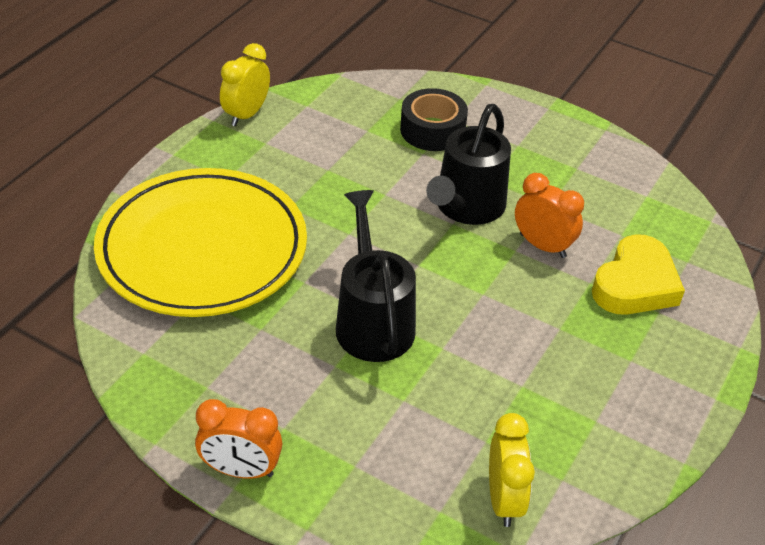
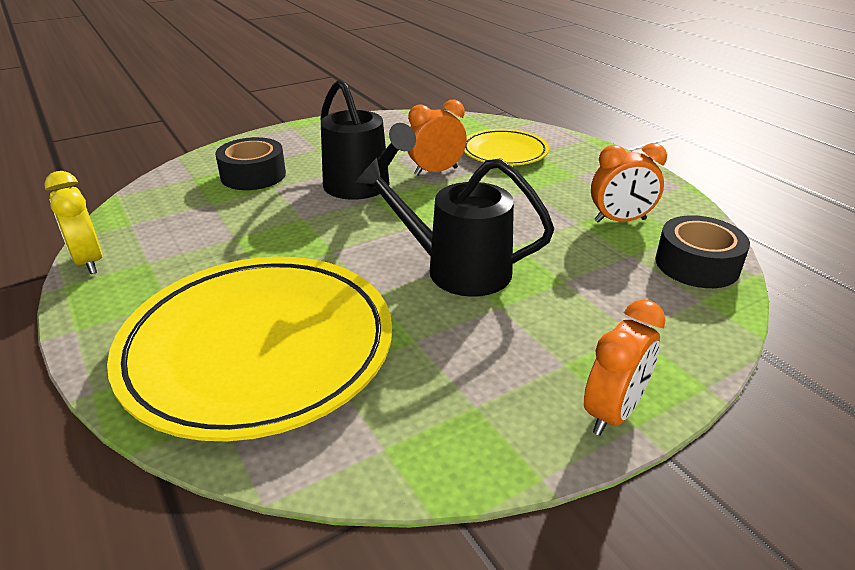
camera: 60 degrees left, 10 degrees down
(504, 499) = (697, 264): yellow clock -> black tape
(551, 419) = (620, 220): none -> orange clock
(635, 284) = (504, 152): yellow heart -> yellow plate

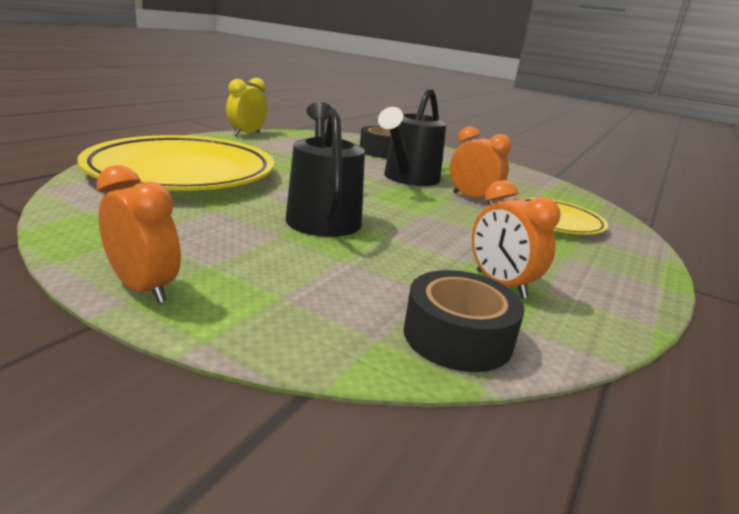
camera: 60 degrees right, 10 degrees down
(613, 412) = (144, 288): orange clock -> orange clock turned 150 degrees counterclockwise

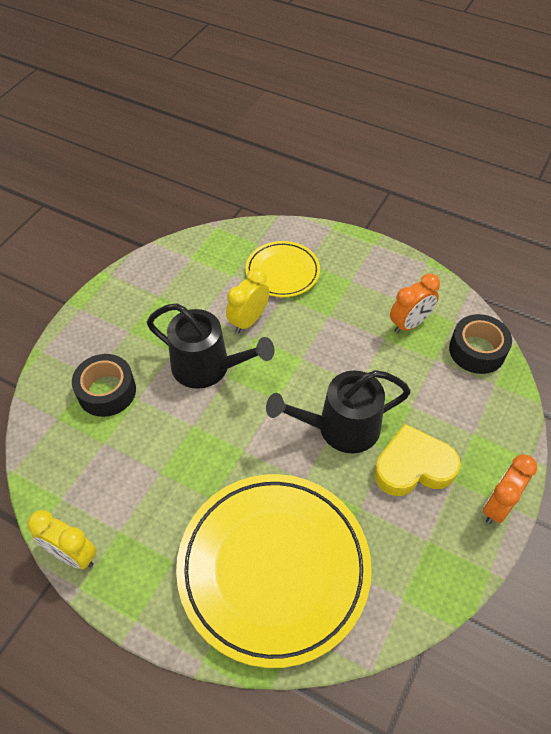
camera: 90 degrees left, 30 degrees up
(249, 244) = (413, 466): none -> yellow heart
(472, 198) = (248, 320): orange clock -> yellow clock

